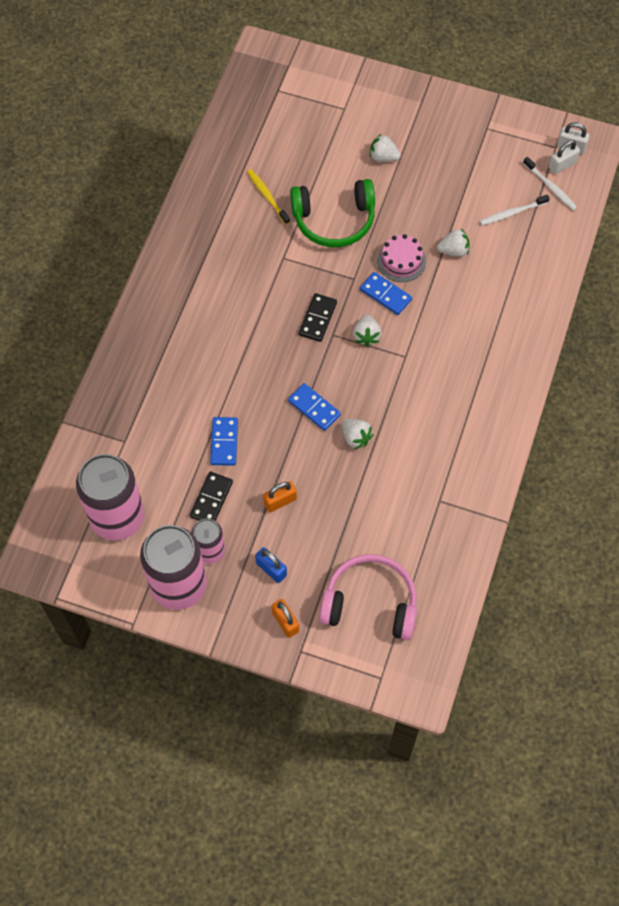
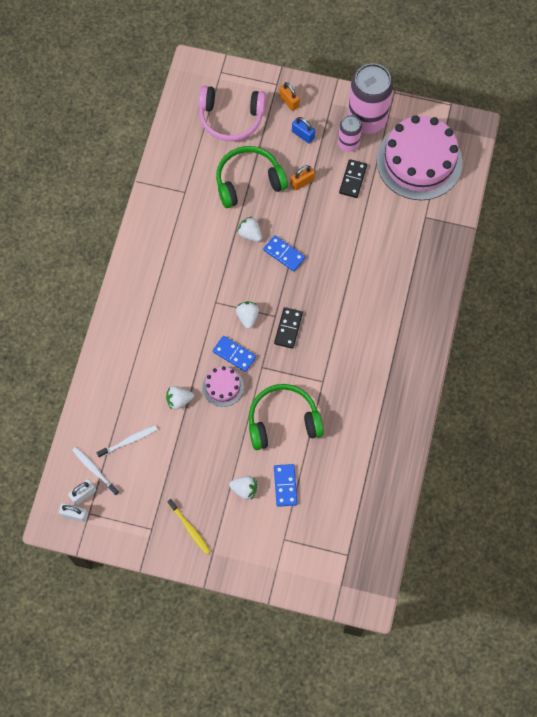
camera: 175 degrees right, 5 degrees up
(117, 517) = (419, 161): pink can -> pink cake
(224, 442) = (349, 222): blue domino -> blue domino (285, 485)
(267, 196) = (343, 440): yellow toothbrush -> yellow toothbrush (190, 528)
(352, 508) = (248, 181): none -> green headphones

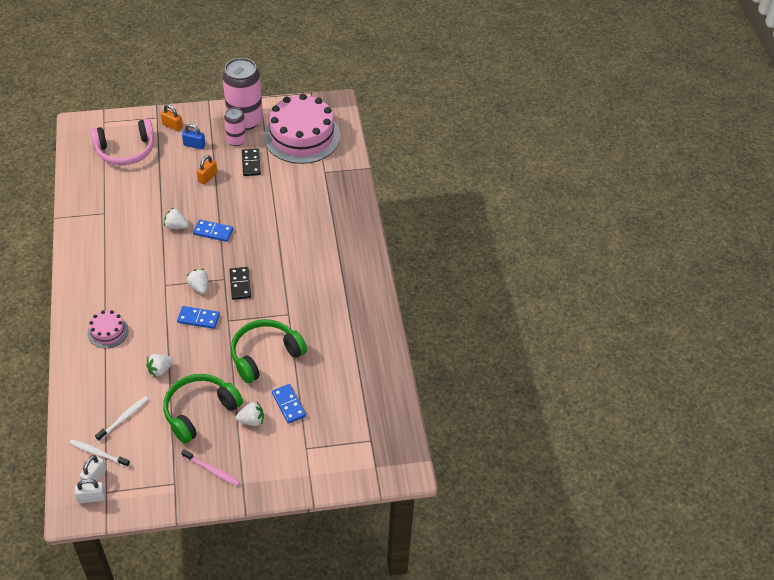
camera: 25 degrees left, 20 degrees down
(190, 528) = (212, 470): yellow toothbrush -> pink toothbrush
(223, 386) = (198, 346): pink cake -> pink cake (108, 332)
(248, 181) = (159, 190): green headphones -> green headphones (199, 411)

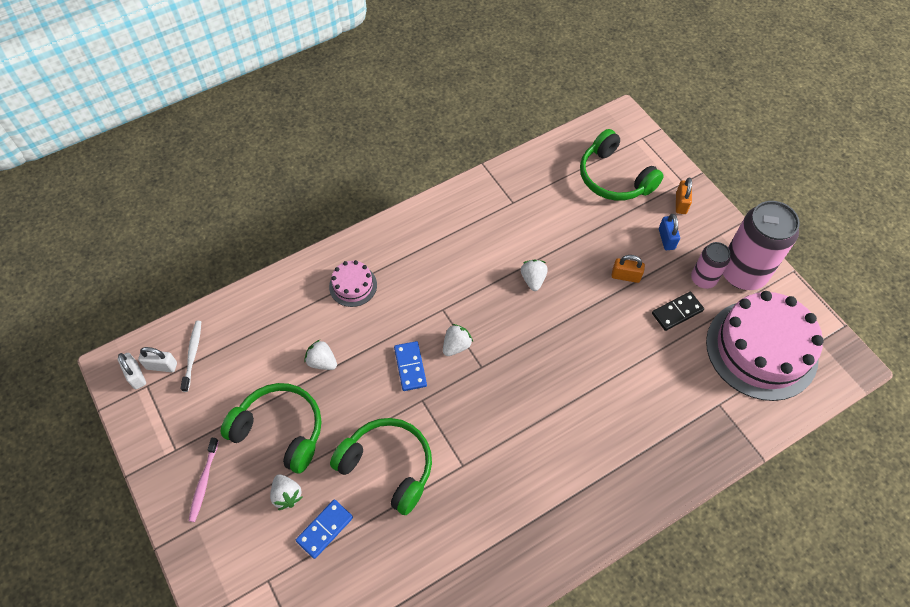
camera: 70 degrees right, 10 degrees up
(124, 418) = (245, 357): white toothbrush -> none
(125, 150) = (614, 178): pink headphones -> green headphones
(213, 232) = (545, 321): blue domino -> none
(240, 284) = (481, 388): black domino -> none

